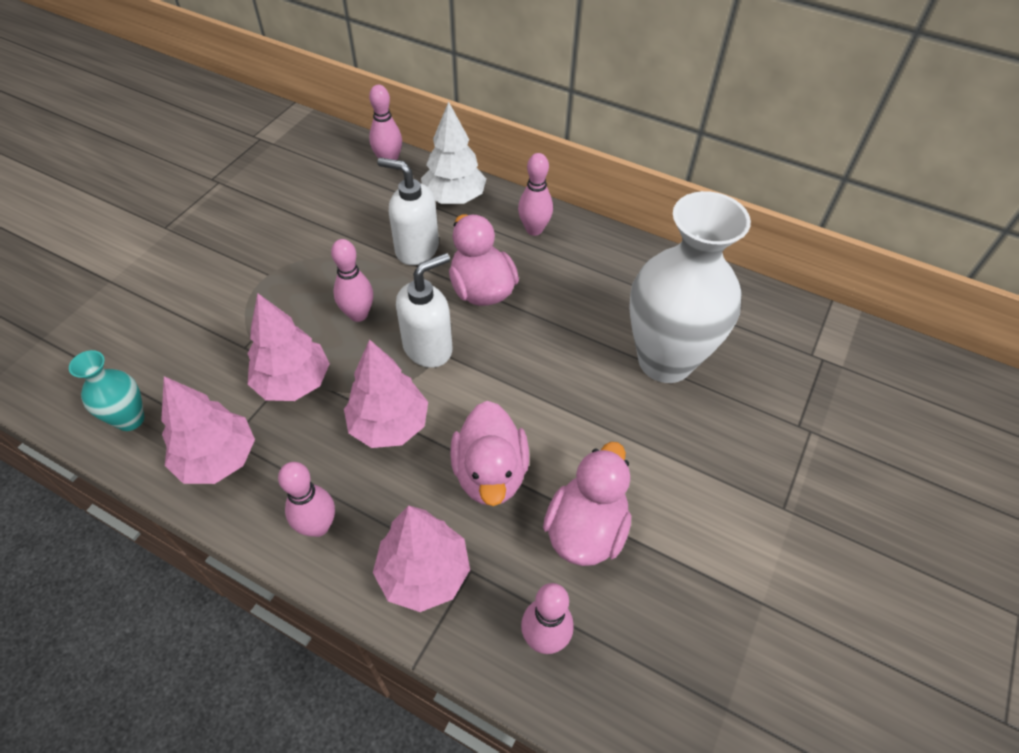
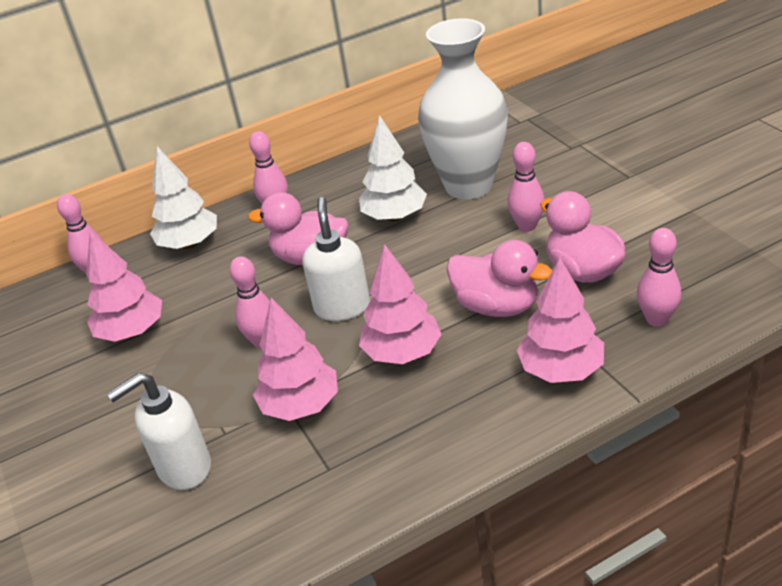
camera: 50 degrees left, 15 degrees down
(130, 419) = (235, 546): turquoise vase -> none
(218, 459) = (343, 482): pink tree -> pink tree (132, 332)
(318, 526) = (470, 426): pink bowling pin -> pink bowling pin (527, 226)
(416, 249) = (224, 284): white soap dispenser -> white soap dispenser (184, 468)
(578, 323) = (394, 216): none -> white tree

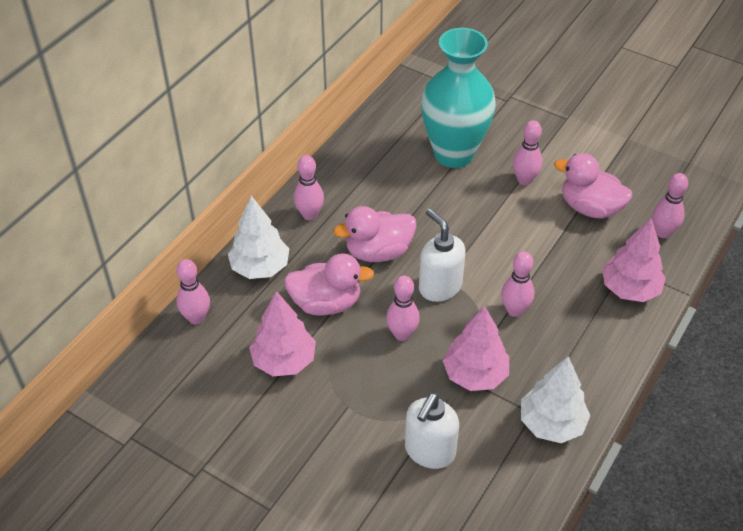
camera: 35 degrees left, 10 degrees up
(394, 216) = (416, 196): white tree -> white tree (551, 423)
(402, 353) = (514, 310): pink tree -> pink bowling pin
(469, 186) = (454, 154): white vase -> turquoise vase
(497, 306) = (552, 253): pink duck -> pink duck (326, 303)

